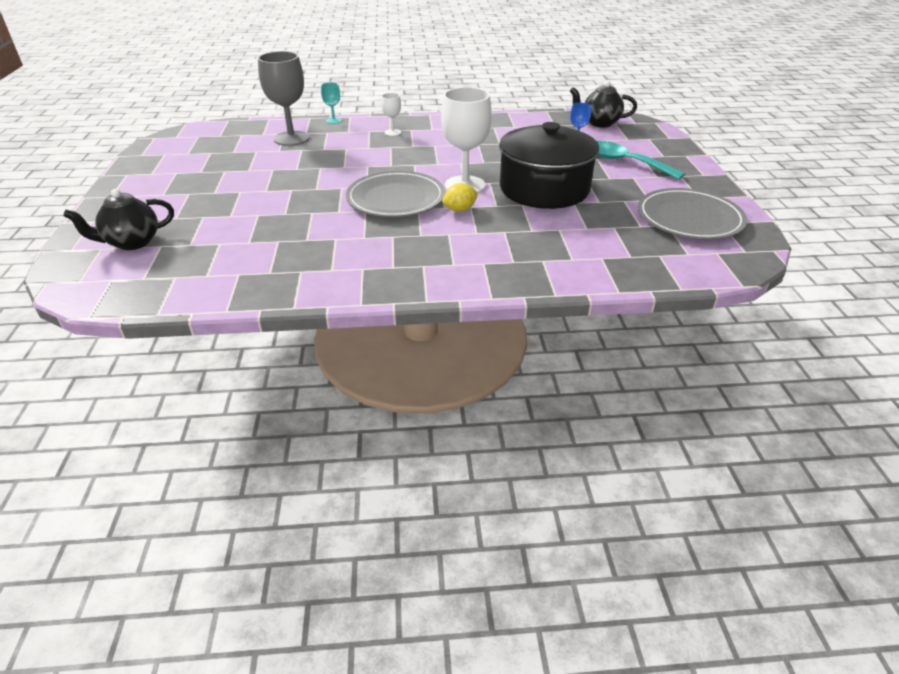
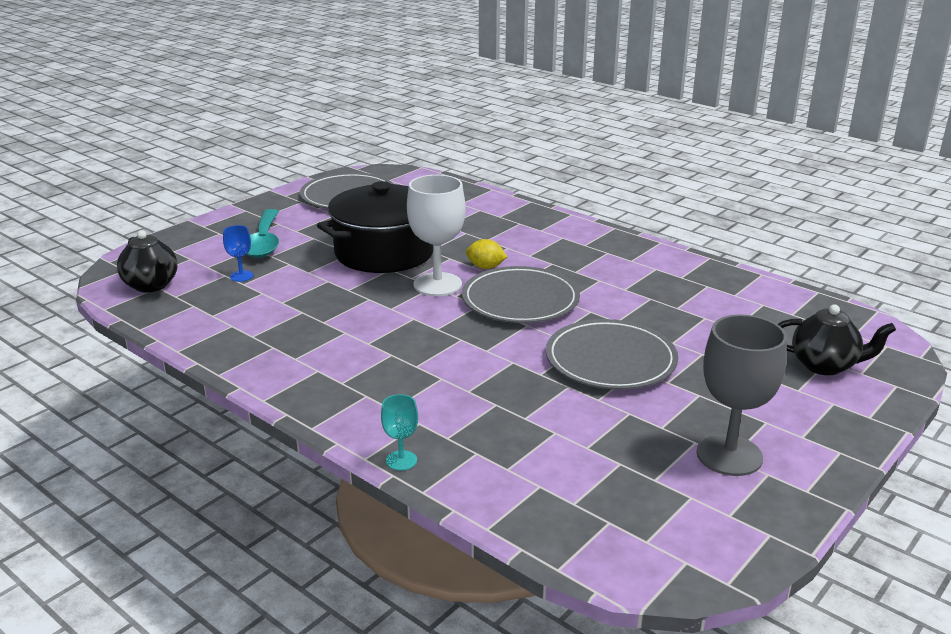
camera: 135 degrees left, 10 degrees down
(288, 189) = (610, 360): none -> grey plate
(291, 138) = (511, 449): grey goblet -> grey goblet (729, 455)
(392, 132) = (371, 389): white goblet -> none

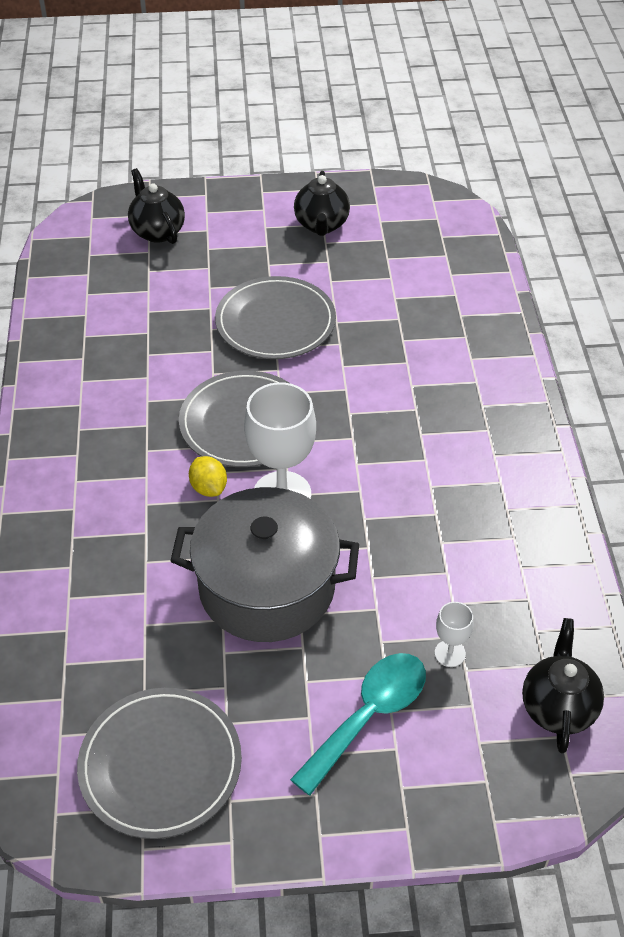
camera: 135 degrees left, 20 degrees up
(241, 276) = (450, 653): blue goblet -> white goblet
(384, 252) = (267, 587): black pot -> grey pot
(401, 460) = (512, 338): turquoise goblet -> none
(729, 455) = (321, 225): grey goblet -> black teapot

